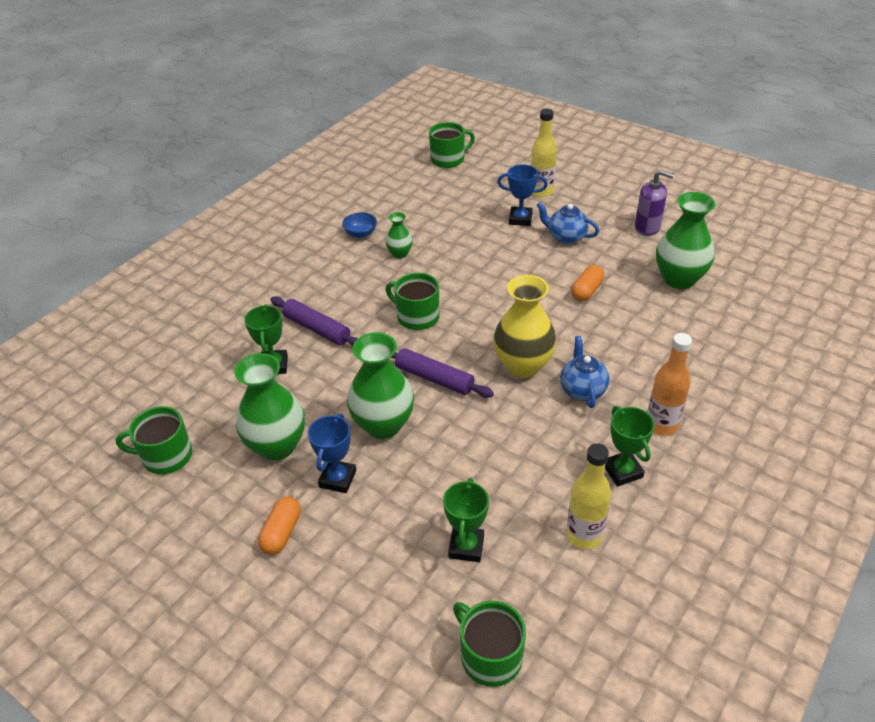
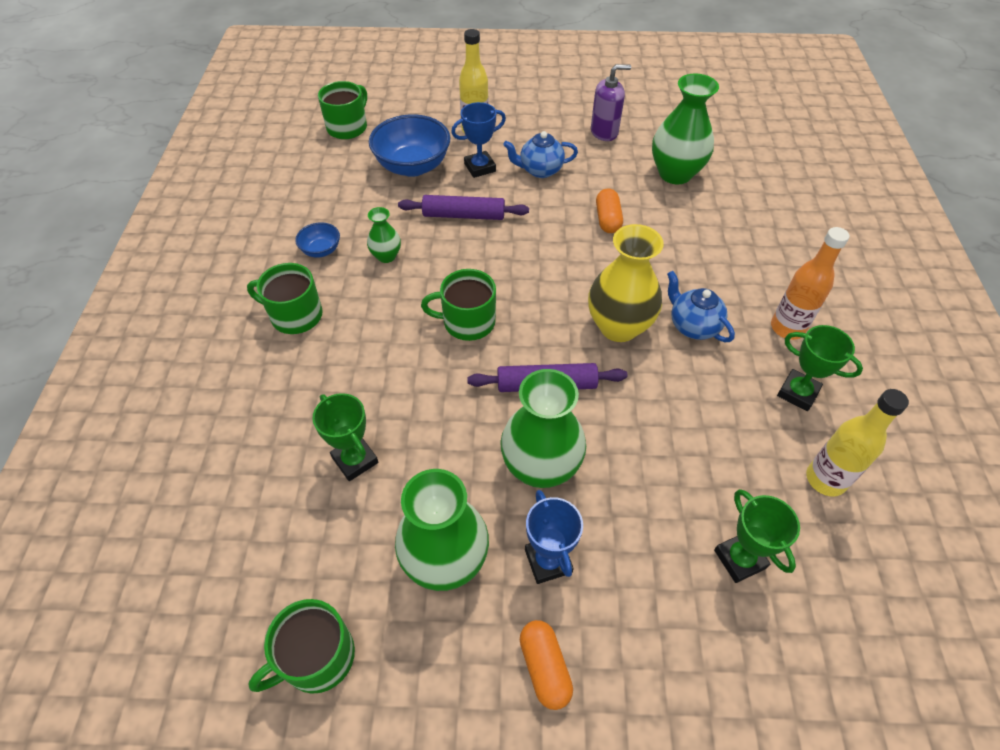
camera: 35 degrees left, 10 degrees up
(316, 329) = (367, 389): purple rolling pin -> purple rolling pin (463, 215)
(471, 201) = (413, 166): none -> blue bowl
(490, 656) = (864, 667): green mug -> green mug (295, 315)

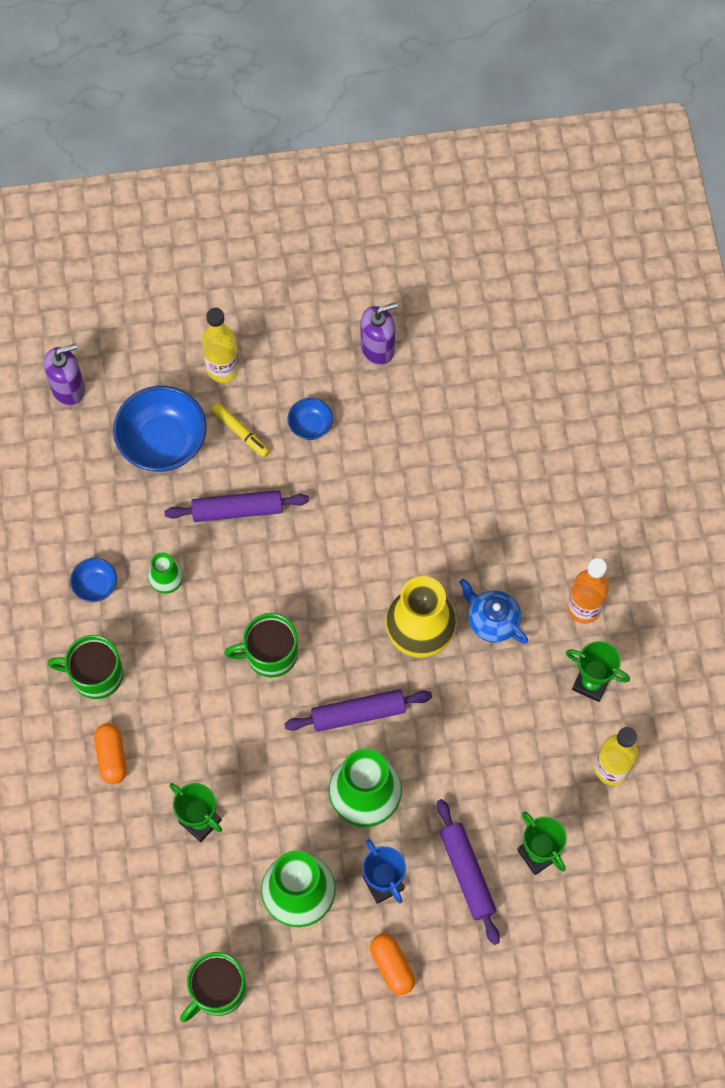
camera: 10 degrees left, 15 degrees up
(348, 127) = (68, 388): green mug -> purple soap dispenser
(480, 167) = (241, 432): blue trophy -> yellow marker
(540, 170) = (310, 426): blue teapot -> blue bowl
(607, 219) = (395, 491): orange capsule -> orange capsule (111, 757)
(650, 567) = (466, 873): none -> purple rolling pin
(675, 174) = (464, 406): green vase -> none

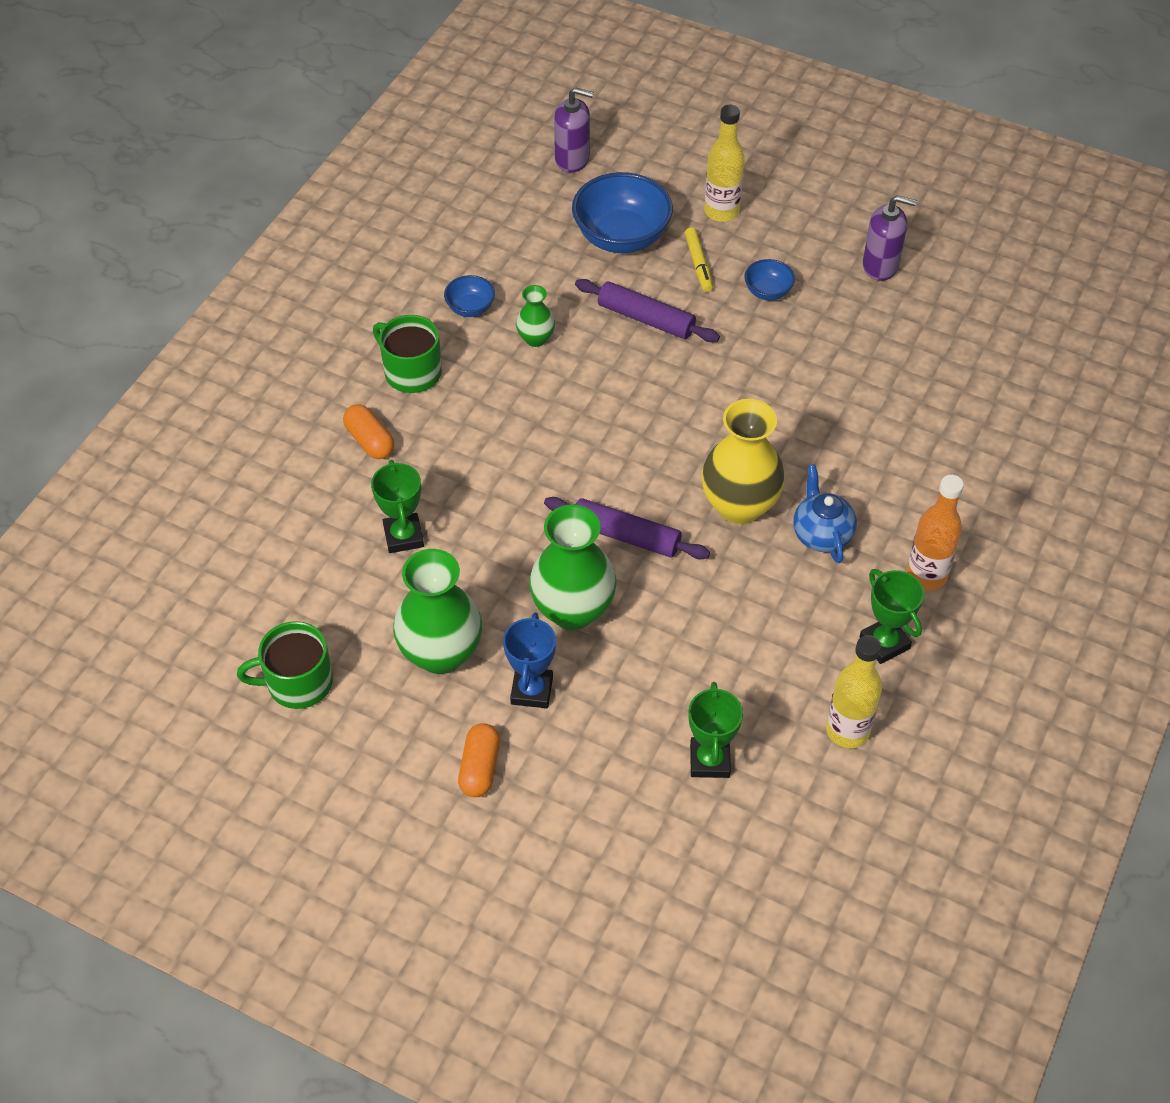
camera: 35 degrees right, 15 degrees down
(111, 757) = (370, 441): orange capsule -> orange capsule turned 60 degrees counterclockwise
(270, 653) = (582, 442): green mug -> none
(466, 873) = (621, 733): purple rolling pin -> none

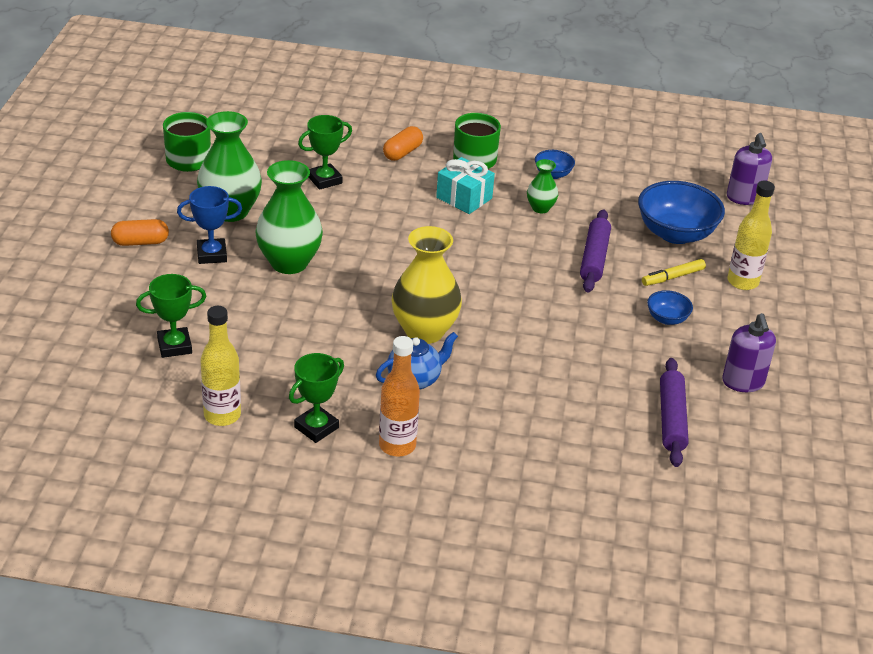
camera: 70 degrees right, 15 degrees down
(491, 404) = (464, 198): none -> turquoise gift
(625, 536) = (368, 278): purple rolling pin -> purple rolling pin (671, 419)

